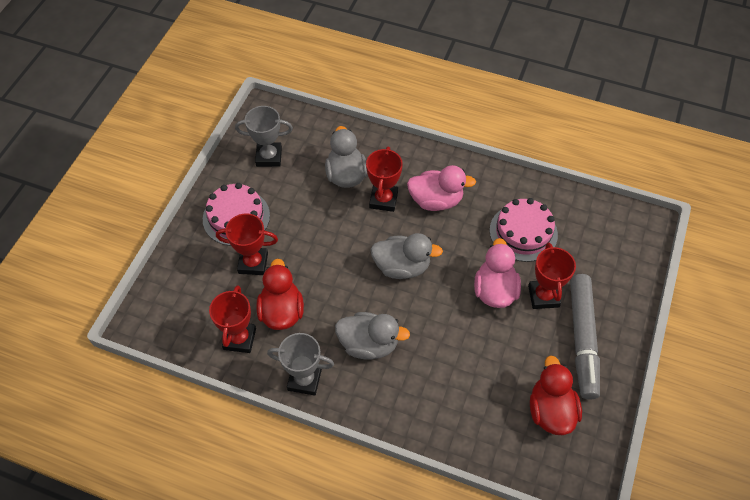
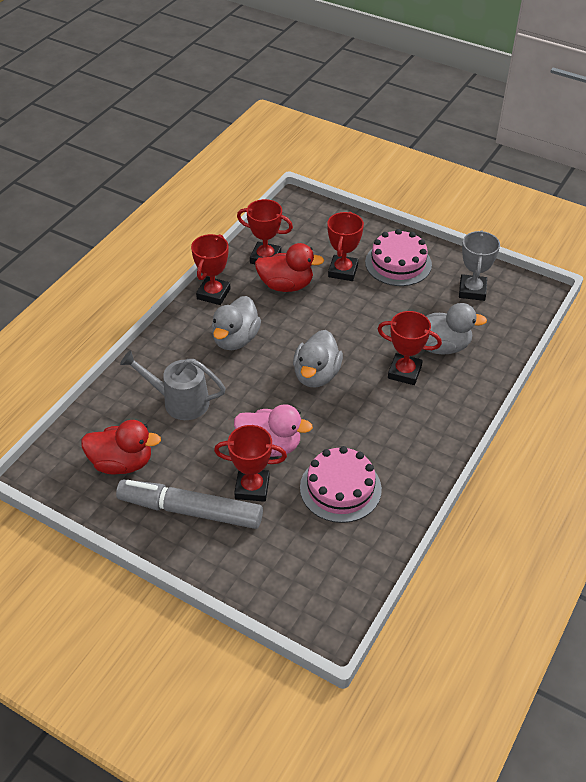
camera: 100 degrees right, 10 degrees down
(304, 380) = (213, 294): grey trophy -> red trophy
(436, 200) = (397, 416): pink duck -> none
(463, 378) = (179, 401): none -> grey watering can

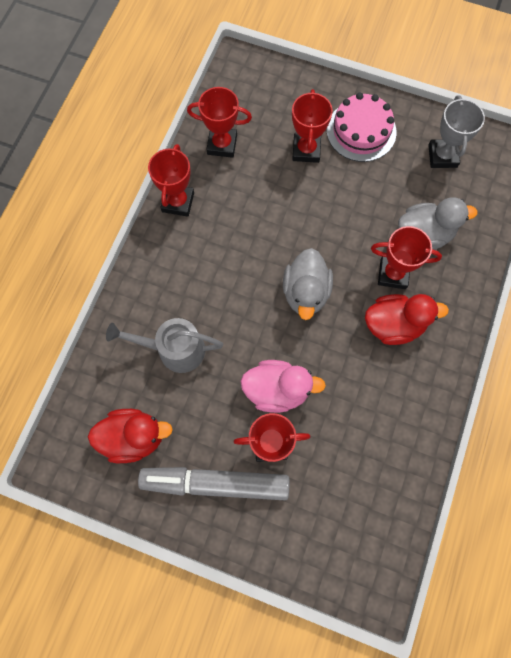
camera: 10 degrees left, 25 degrees up
(235, 339) = (214, 259): grey duck -> none
(286, 285) = (251, 179): red duck -> red duck (394, 325)
(340, 488) = (356, 430): pink cake -> none

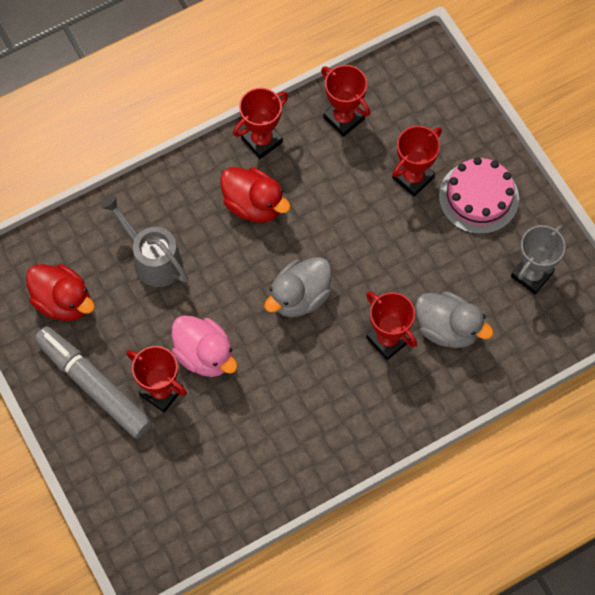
camera: 40 degrees right, 5 degrees down
(394, 325) = (348, 381): red duck -> red duck (254, 205)

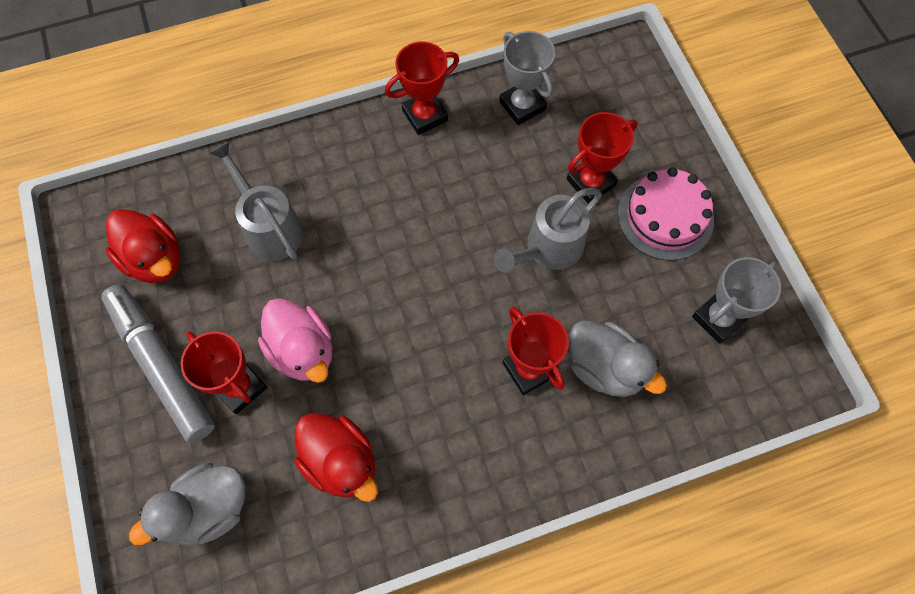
camera: 10 degrees right, 0 degrees up
(254, 205) = (400, 184): red duck -> red duck (341, 462)
(299, 297) = (431, 299): grey duck -> grey duck (209, 509)
(343, 118) = (522, 106): red trophy -> grey trophy
(387, 240) = (548, 249): none -> grey watering can

